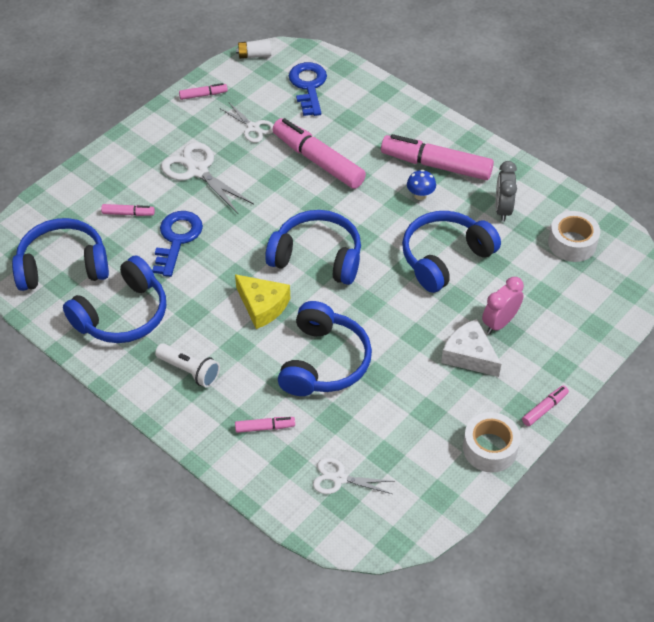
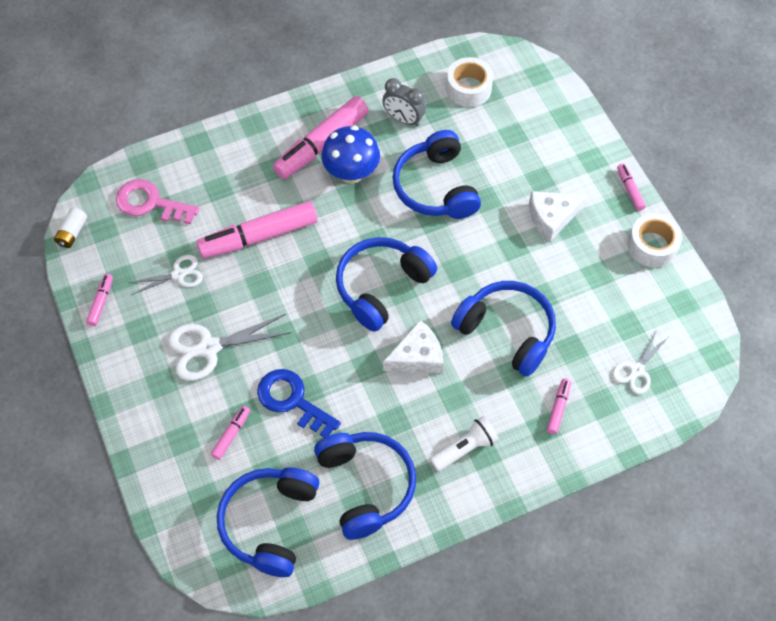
camera: 65 degrees left, 10 degrees up
(262, 306) = (417, 356): yellow cheese -> white cheese
(308, 86) = (150, 203): blue key -> pink key
(420, 195) = (351, 173): blue mushroom -> blue mushroom, size x1.92
(499, 323) = (528, 180): pink clock -> none

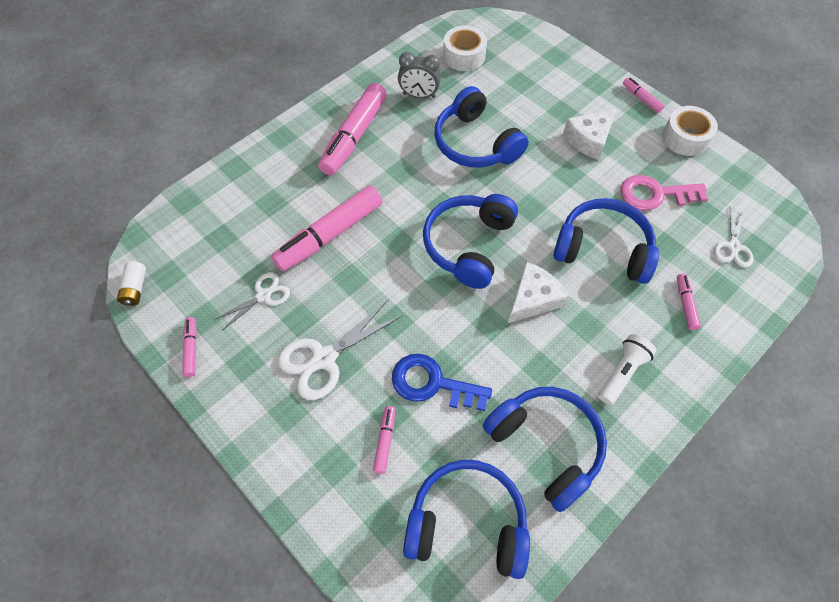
camera: 20 degrees left, 0 degrees up
(150, 203) = (208, 236): pink key -> pink key (655, 194)
(270, 523) = (467, 523): blue headphones -> blue headphones turned 105 degrees clockwise
(351, 173) = (393, 153): blue mushroom -> none

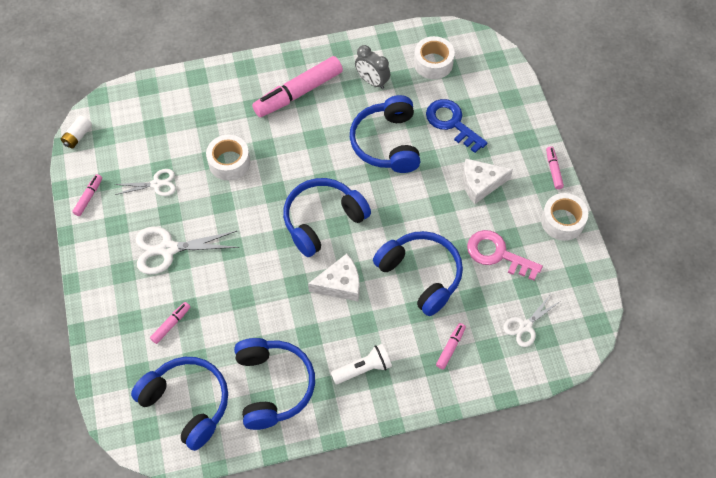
camera: 30 degrees right, 0 degrees up
(329, 235) = (229, 162): pink marker -> white tape
(432, 383) = (227, 304): blue key -> blue key (452, 123)

